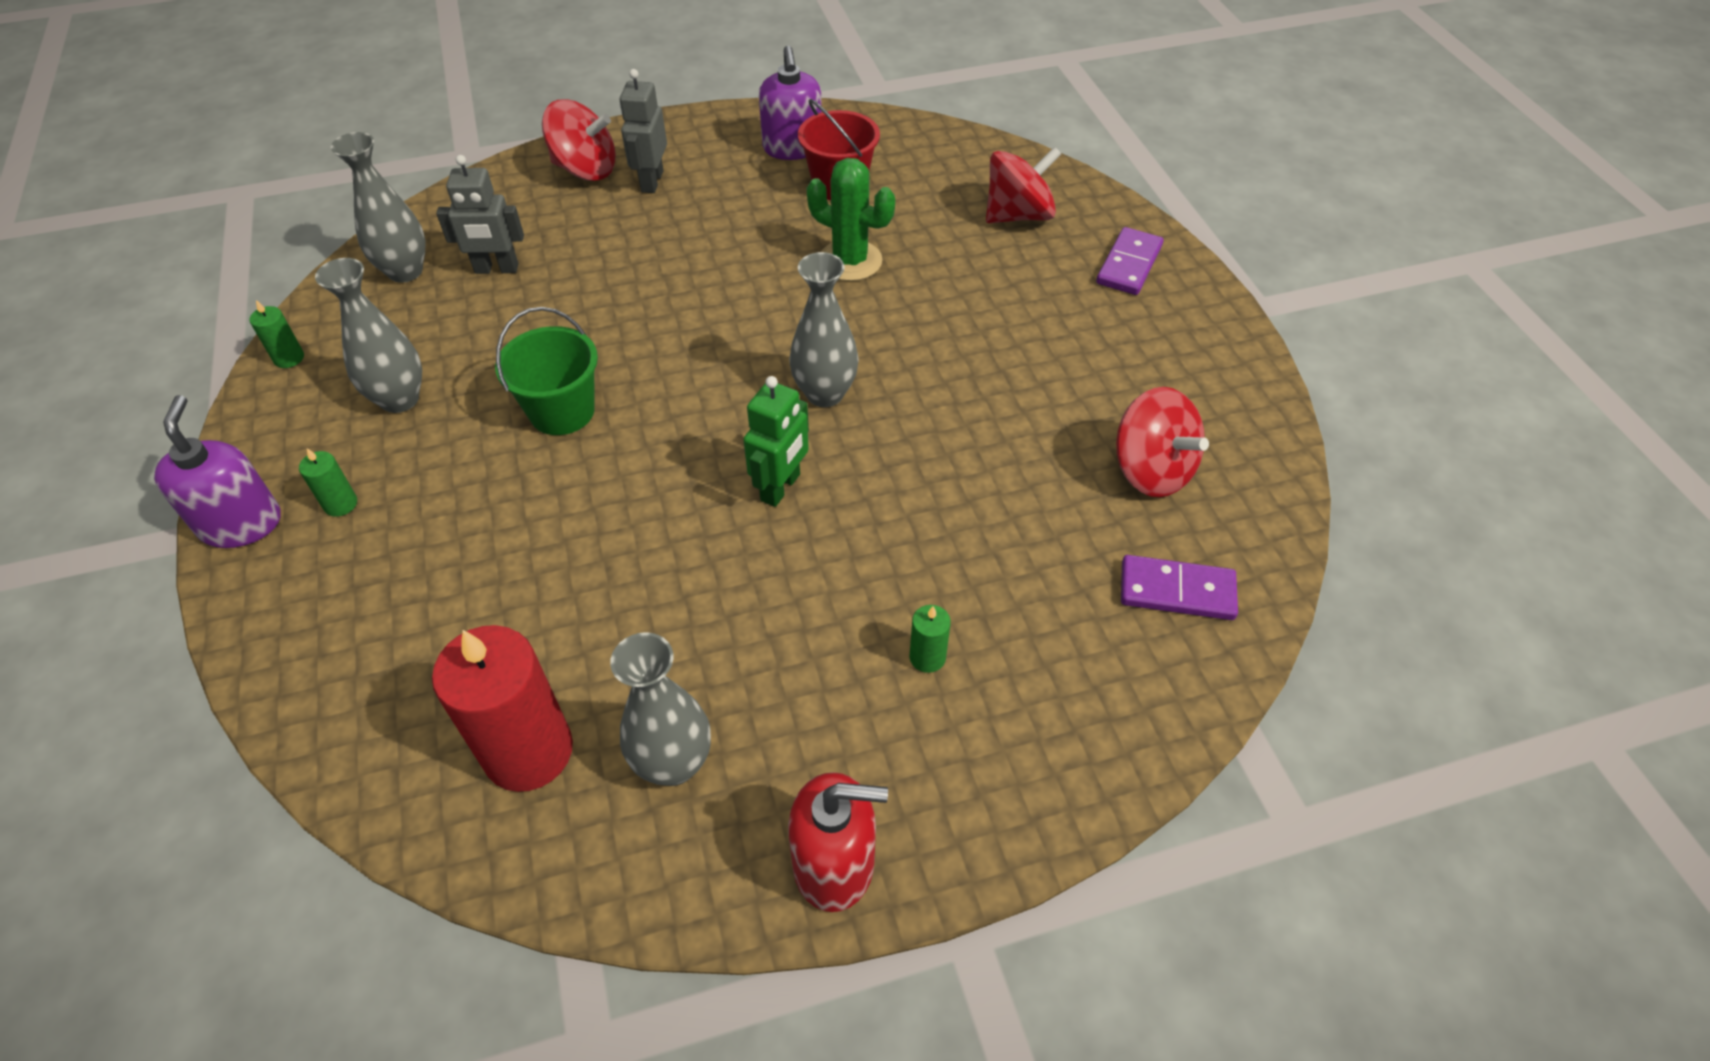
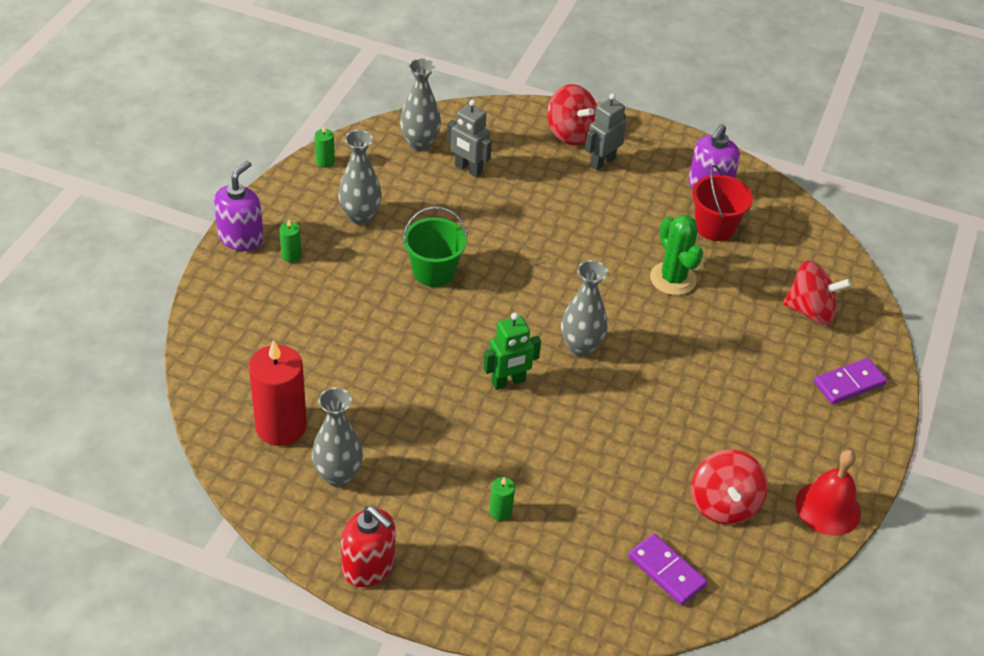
camera: 35 degrees right, 5 degrees down
(1247, 404) = (828, 508): none -> red bell

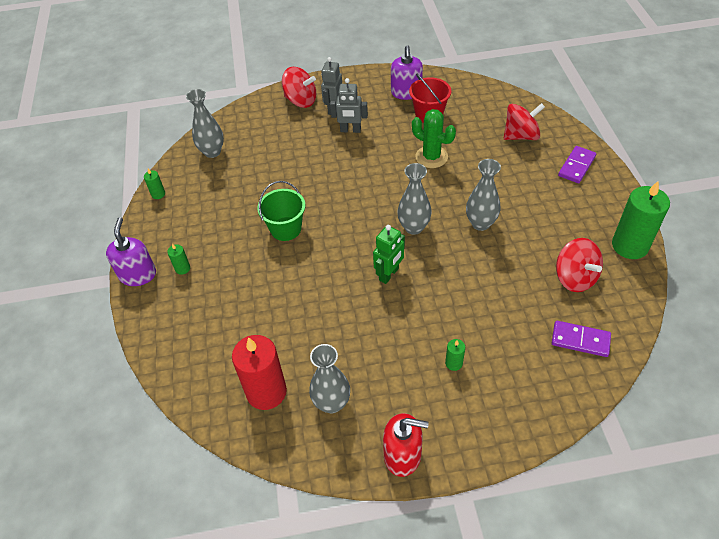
camera: 25 degrees left, 5 degrees up
(360, 216) = (209, 218): grey vase -> grey vase (480, 223)
(468, 169) = (256, 153): grey robot -> grey robot (350, 130)
(828, 508) = (630, 246): red bell -> green candle

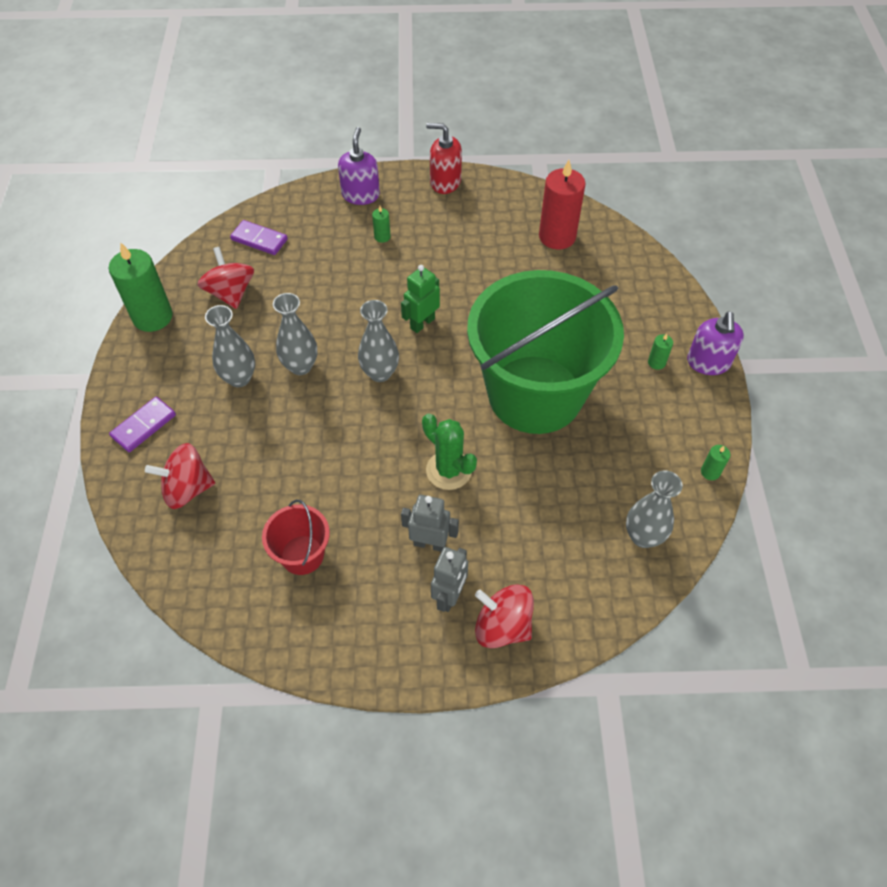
camera: 175 degrees left, 5 degrees up
(286, 229) = (535, 394): green bucket -> green bucket, size x2.46
(332, 403) = (498, 221): grey vase -> grey vase (239, 378)
(406, 93) = (323, 612): purple soap dispenser -> purple soap dispenser (360, 195)
(431, 157) = (325, 472): green cactus -> green cactus (449, 470)

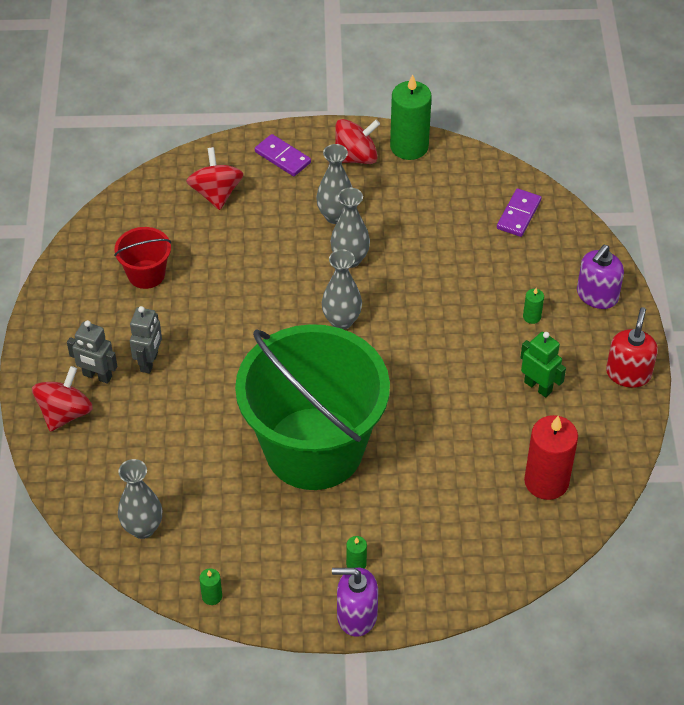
camera: 90 degrees right, 5 degrees down
(230, 293) = (442, 199): red spinning top -> red spinning top (356, 157)
(360, 195) = (597, 295): purple soap dispenser -> purple soap dispenser turned 120 degrees clockwise
(422, 323) = (407, 354): green robot -> green robot (538, 386)
(449, 470) = (225, 376): green cactus -> none

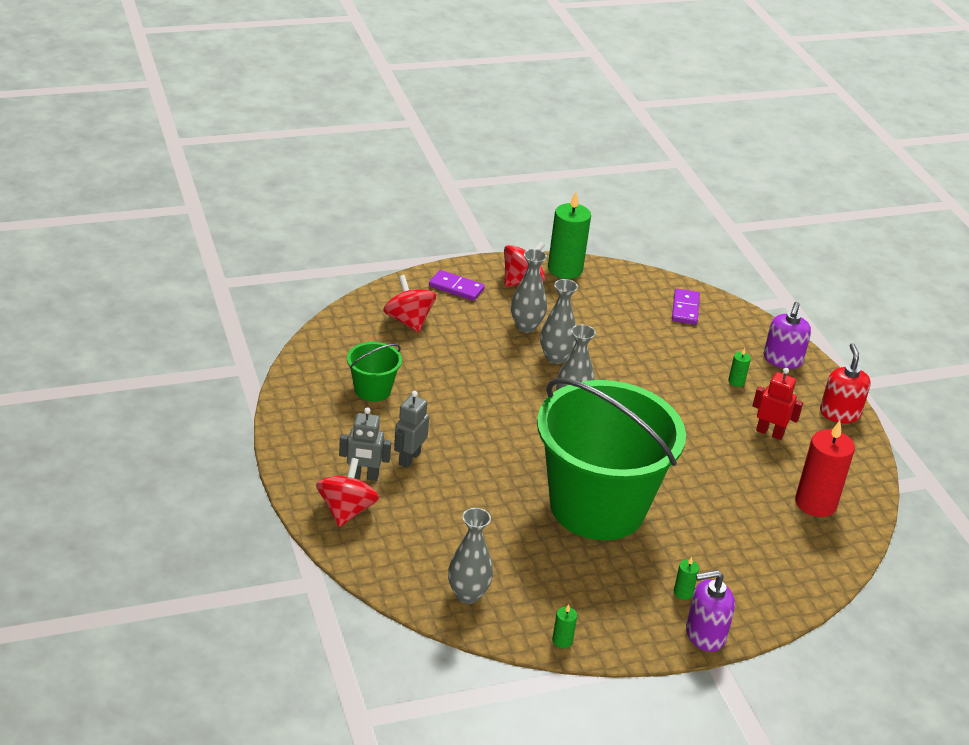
camera: 20 degrees left, 15 degrees down
(146, 274) = (372, 390): red bucket -> green bucket
(149, 362) = (409, 458): grey robot -> grey robot turned 150 degrees counterclockwise
(538, 386) = (770, 433): green robot -> red robot

